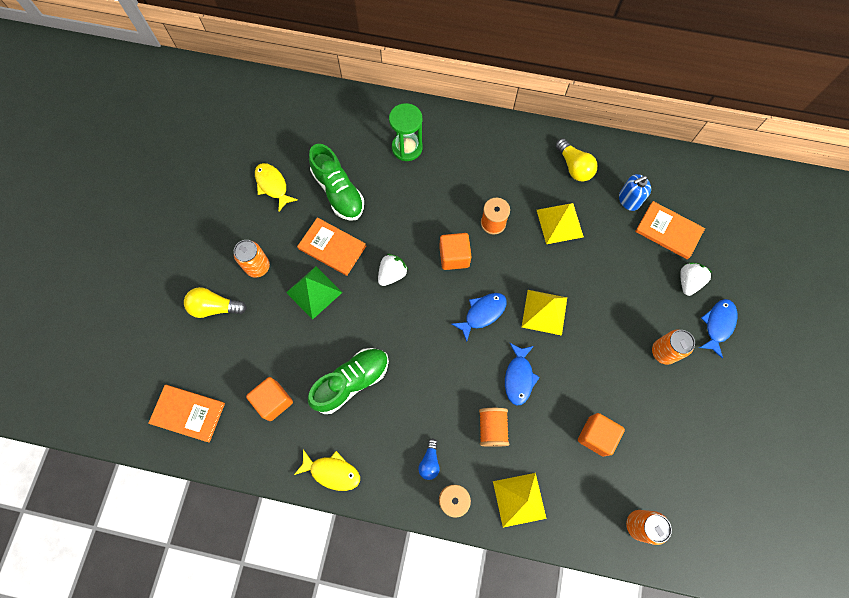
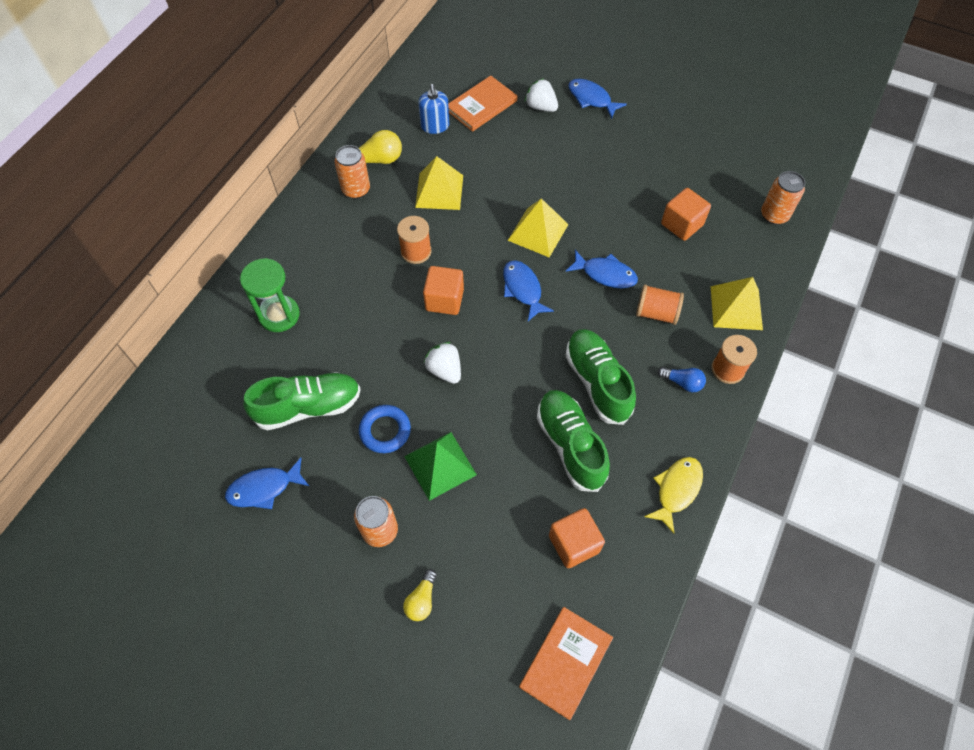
camera: 75 degrees left, 10 degrees down
(215, 307) = (421, 600): yellow light bulb -> yellow light bulb, size x0.64
(273, 185) = (264, 488): yellow fish -> blue fish
(332, 247) = (385, 431): orange book -> blue ring
(411, 391) = (597, 382): none -> green shoe
(663, 352) = (608, 147): orange can -> orange can (356, 190)

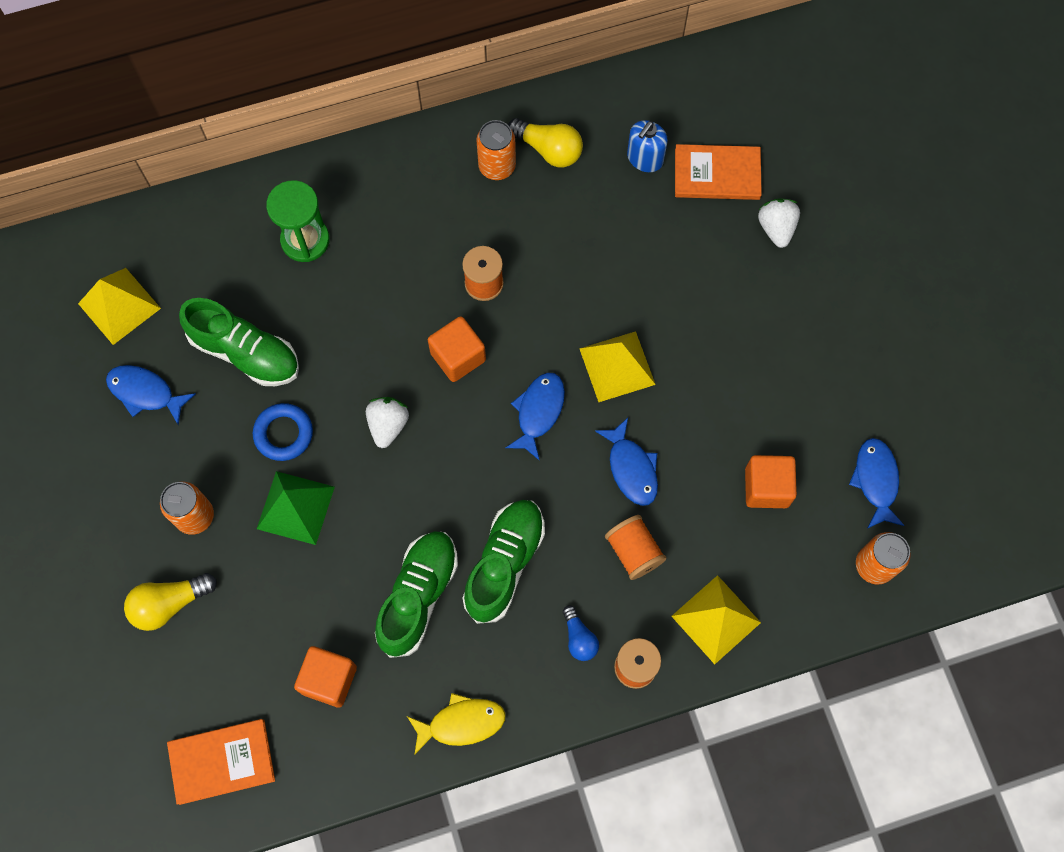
camera: 45 degrees right, 10 degrees up
(421, 600) = (169, 603): yellow light bulb -> yellow light bulb, size x1.56
(439, 191) = (572, 237): yellow pyramid -> yellow pyramid (119, 306)
(591, 99) = (840, 265): blue fish -> blue fish (875, 480)

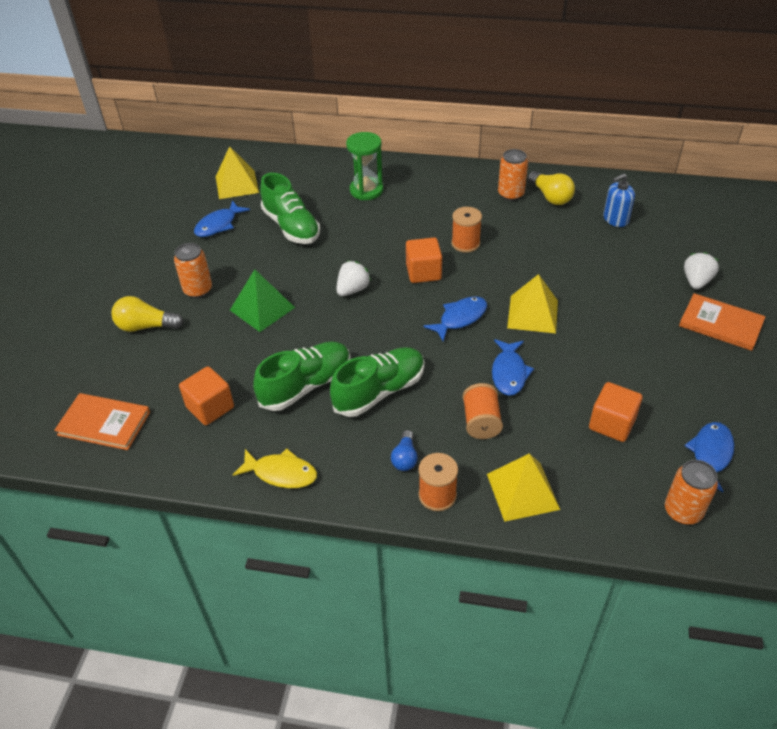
camera: 30 degrees right, 25 degrees down
(145, 393) = (218, 225): blue fish -> blue fish turned 105 degrees counterclockwise
(283, 434) = (284, 271): blue ring -> none
(717, 174) = (664, 242): orange book -> orange book (720, 324)

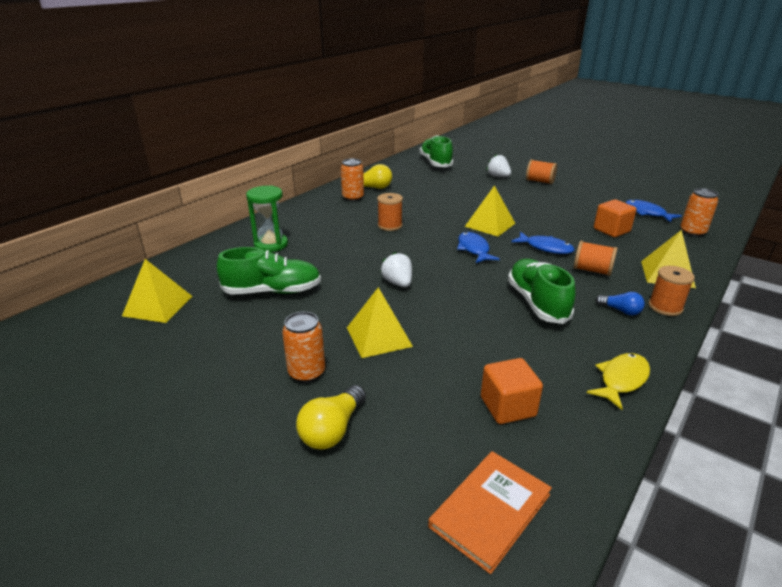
camera: 65 degrees left, 15 degrees down
(218, 225) = (211, 333): blue fish -> none
(262, 308) = (379, 337): green pyramid -> yellow pyramid
(306, 385) = (509, 337): green shoe -> green shoe (435, 163)
(423, 272) = (407, 249): orange cube -> none
(615, 219) = (418, 178): blue soap dispenser -> none
(720, 324) = (539, 181): orange book -> orange spool

